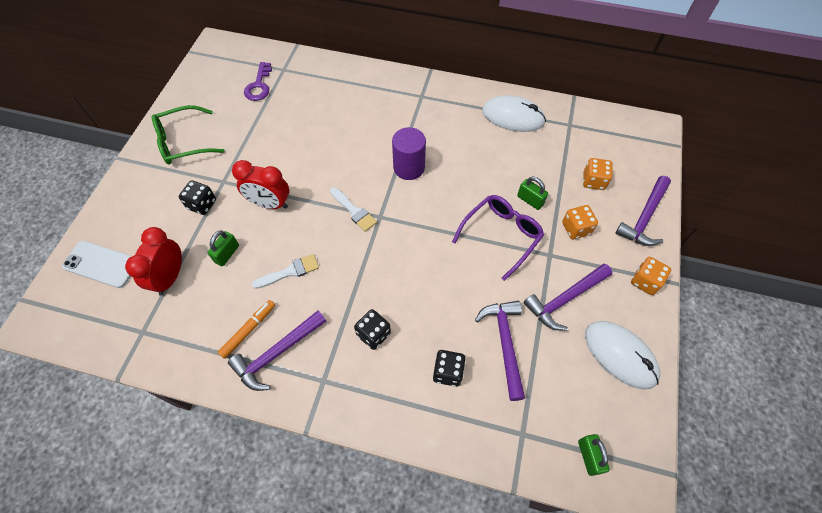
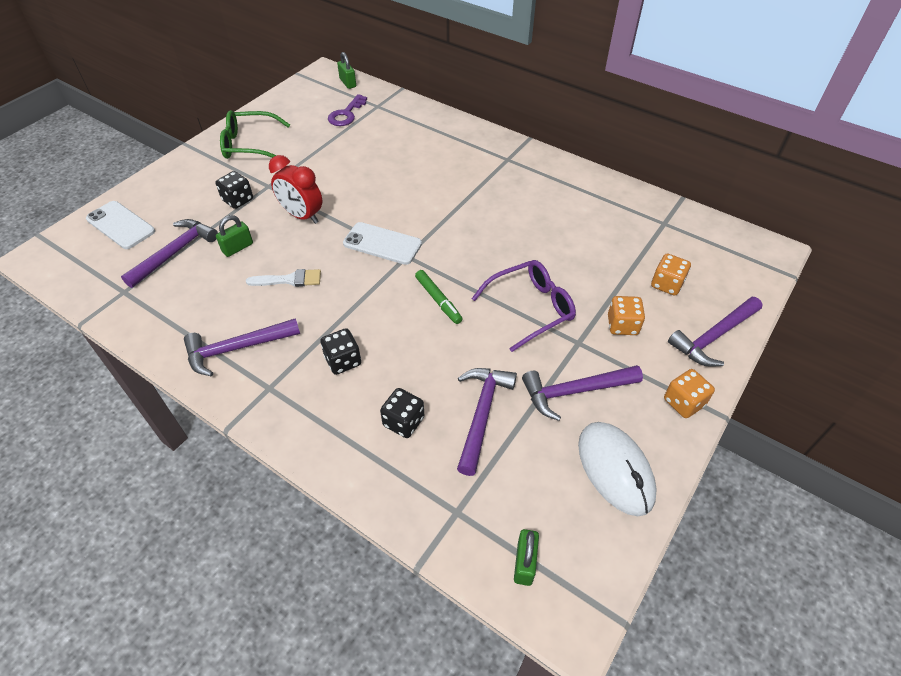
camera: 20 degrees right, 10 degrees down
(170, 277) = (175, 253): red clock -> purple hammer
(248, 330) = (221, 319): orange marker -> none
(354, 211) = (382, 243): white brush -> white phone
(409, 167) = (460, 219): purple cylinder -> none
(425, 251) = (438, 300): none -> green marker
(513, 117) = (600, 200): white mouse -> none
(530, 200) = (581, 283): green padlock -> green padlock (348, 83)

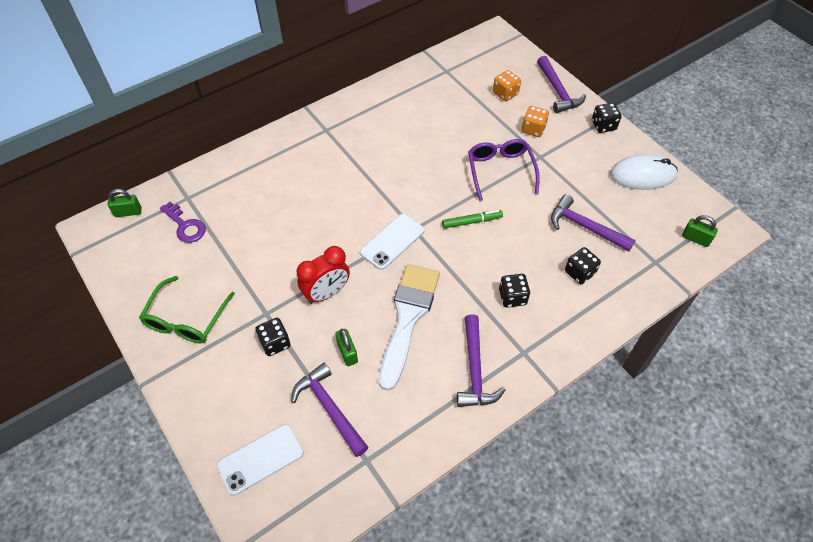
camera: 70 degrees left, 5 degrees up
(289, 280) = (408, 318): white brush -> white brush, size x2.05
(575, 391) = (580, 173): purple hammer -> none
(683, 402) = (603, 125): orange dice -> black dice

